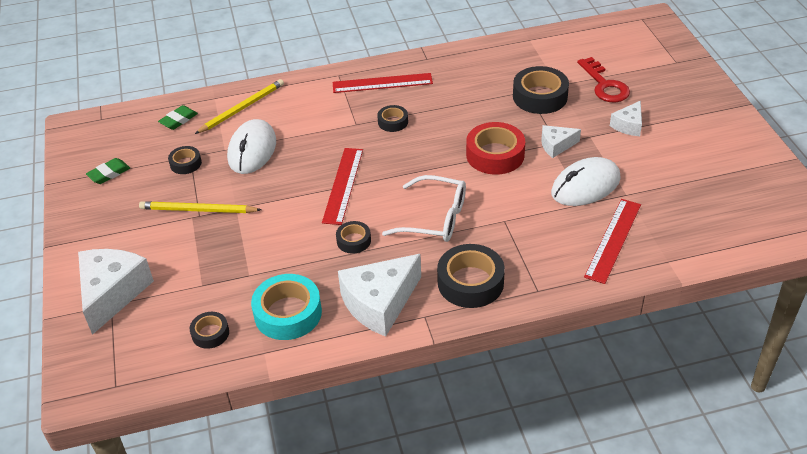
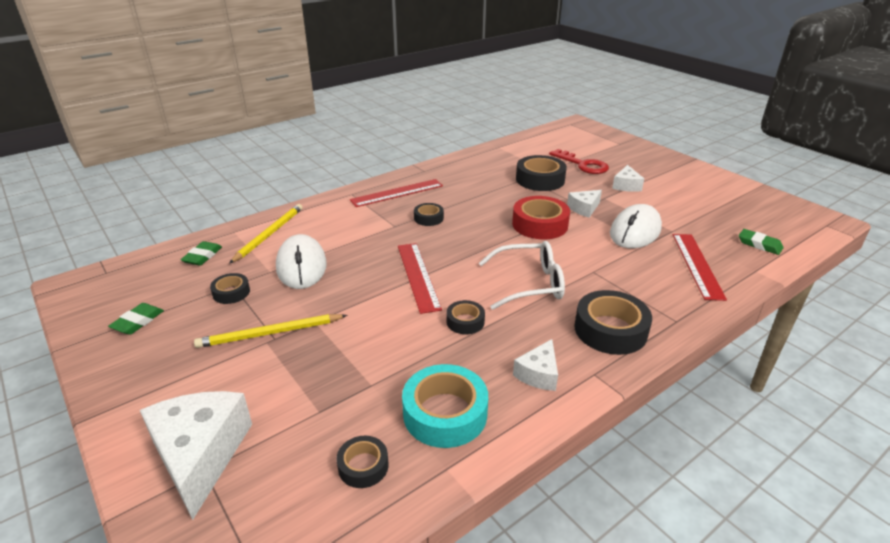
camera: 25 degrees left, 10 degrees down
(379, 303) = (538, 374): white cheese -> white cheese, size x0.53
(704, 234) = (759, 244): none -> green eraser

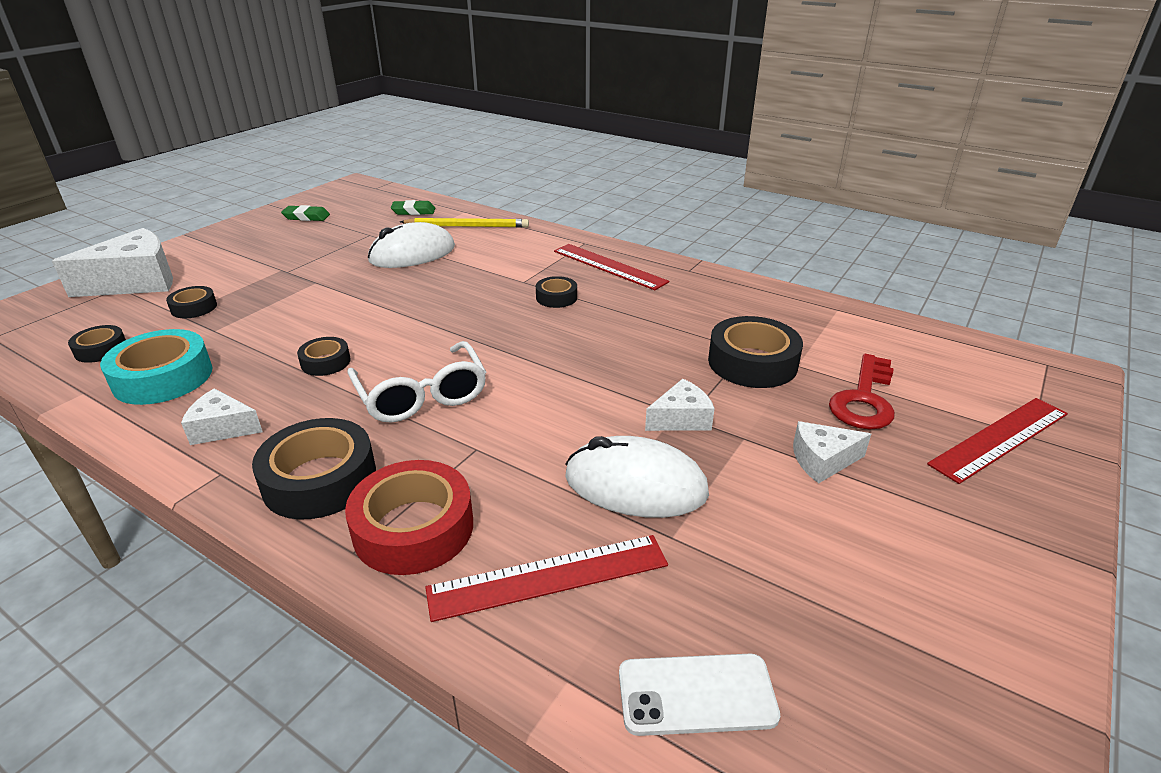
camera: 70 degrees right, 0 degrees up
(231, 292) = (356, 237): black tape -> black tape (194, 308)
(270, 333) = (294, 268): yellow pencil -> none
(418, 276) = (415, 316): red ruler -> red ruler (1000, 438)
(540, 224) = (594, 382): red tape -> red tape (413, 528)
(584, 209) = (681, 419): white cheese -> white cheese turned 120 degrees clockwise
(759, 244) = (696, 694): green eraser -> white phone

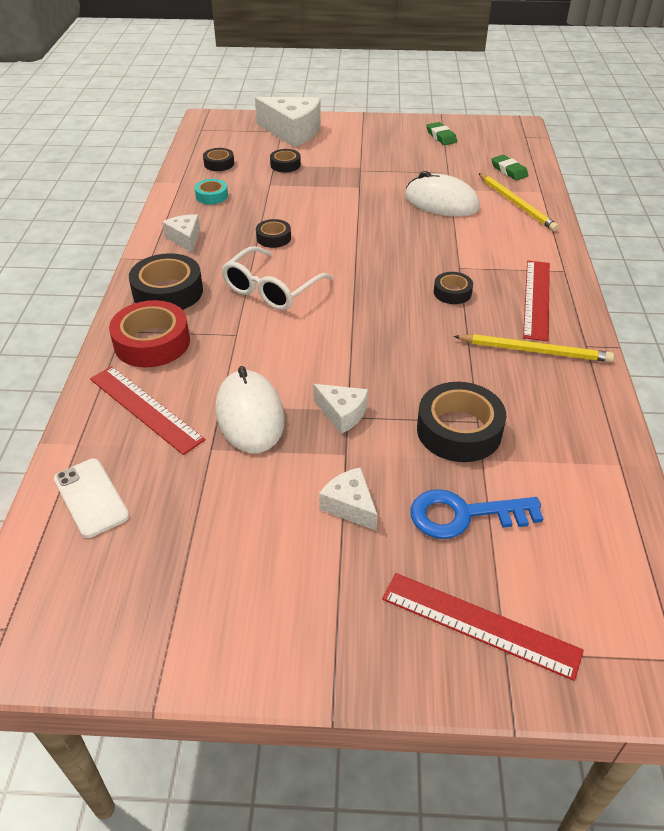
camera: 60 degrees right, 10 degrees up
(163, 377) = (212, 196): turquoise tape -> turquoise tape, size x0.54
(676, 291) = (535, 351): none -> yellow pencil
(864, 399) = (464, 515): red key -> blue key

